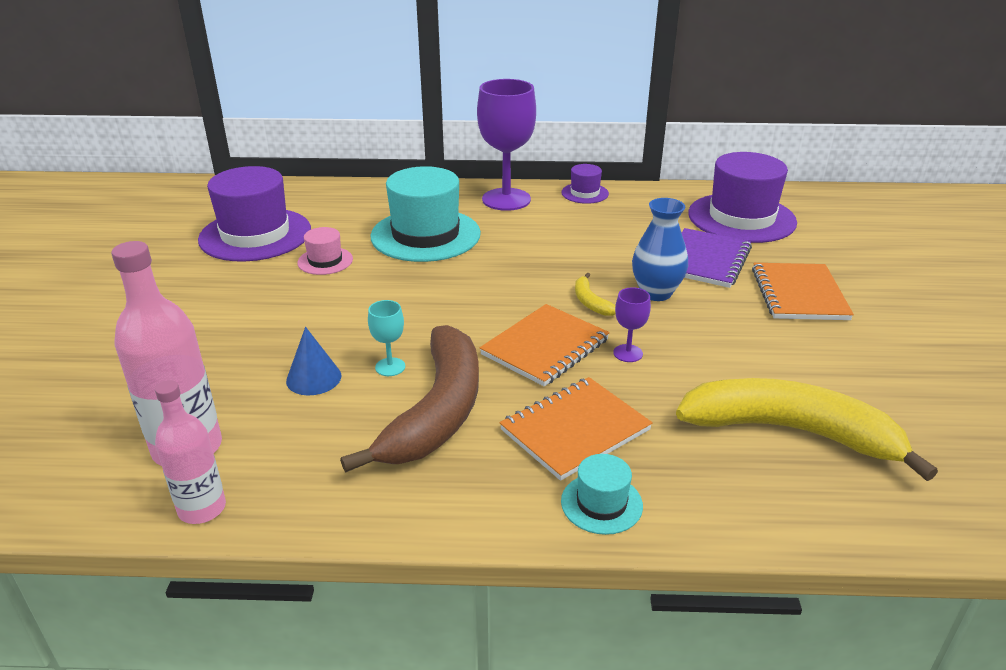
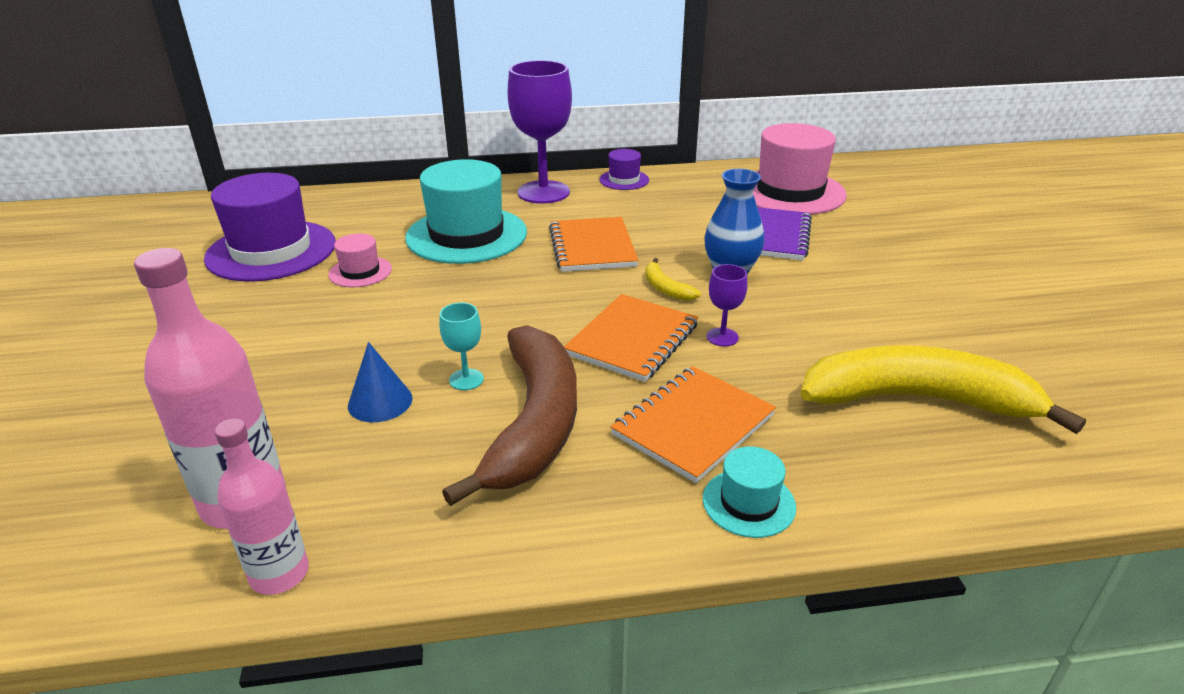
camera: 10 degrees left, 0 degrees up
(741, 218) = (790, 192): purple hat -> pink hat
(798, 294) = (873, 260): orange notebook -> orange notebook (592, 247)

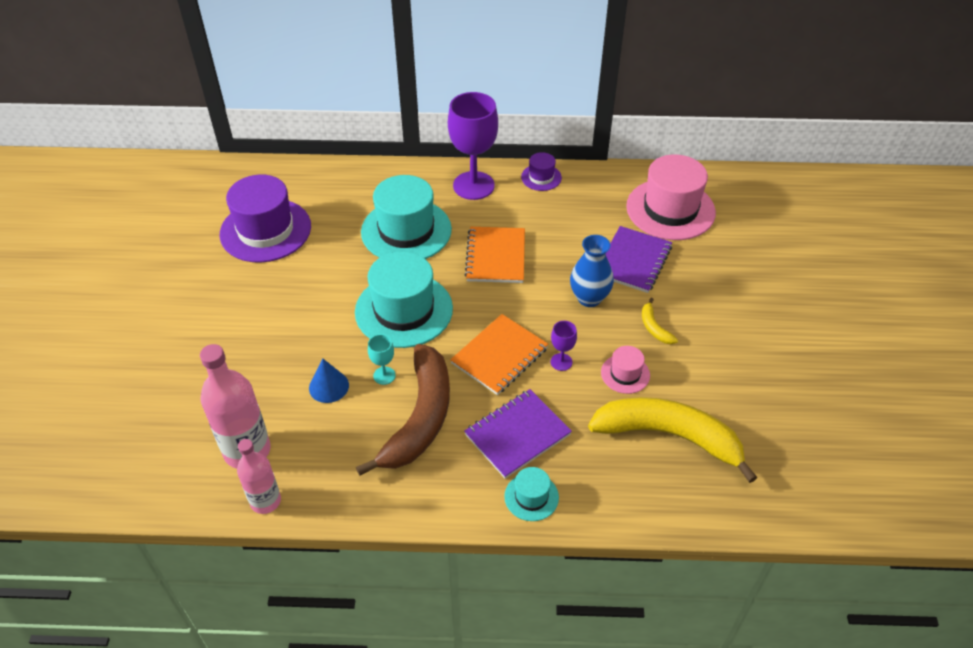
camera: 10 degrees right, 15 degrees up
(360, 272) = (326, 262): pink hat -> pink hat (625, 374)
(480, 307) = (404, 310): none -> turquoise hat
(665, 288) = (537, 308): yellow banana -> yellow banana (654, 327)
(693, 425) = (517, 434): orange notebook -> purple notebook

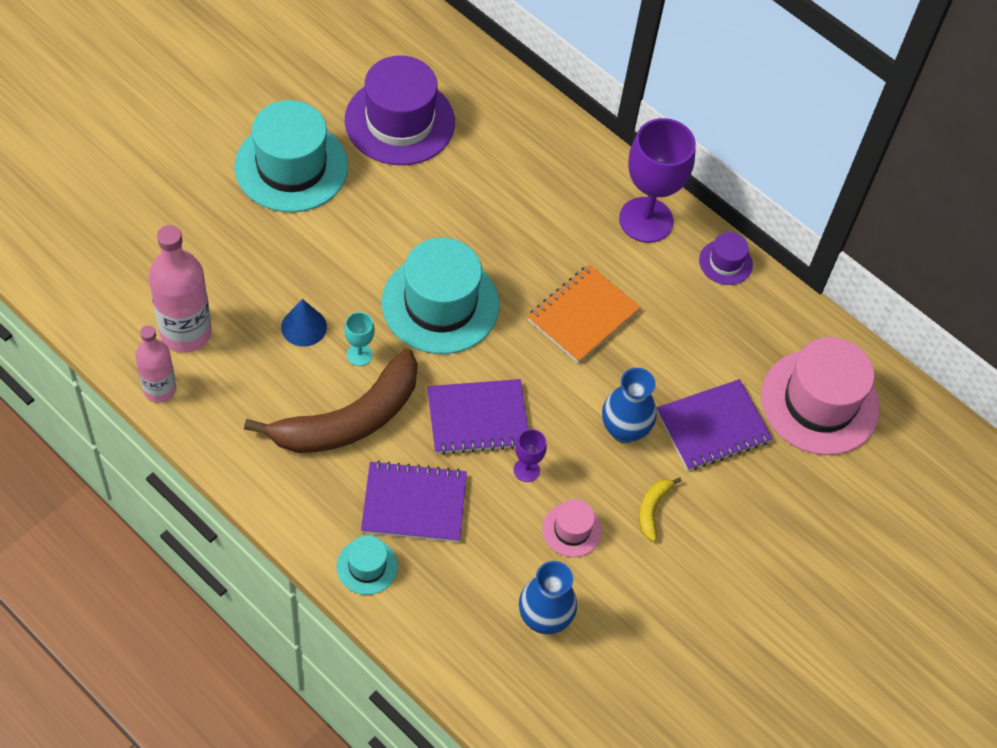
camera: 35 degrees right, 10 degrees up
(406, 231) = (527, 221): turquoise hat -> turquoise hat (291, 166)
(500, 356) = (478, 419): orange notebook -> purple notebook
(669, 436) = (544, 618): yellow banana -> blue vase

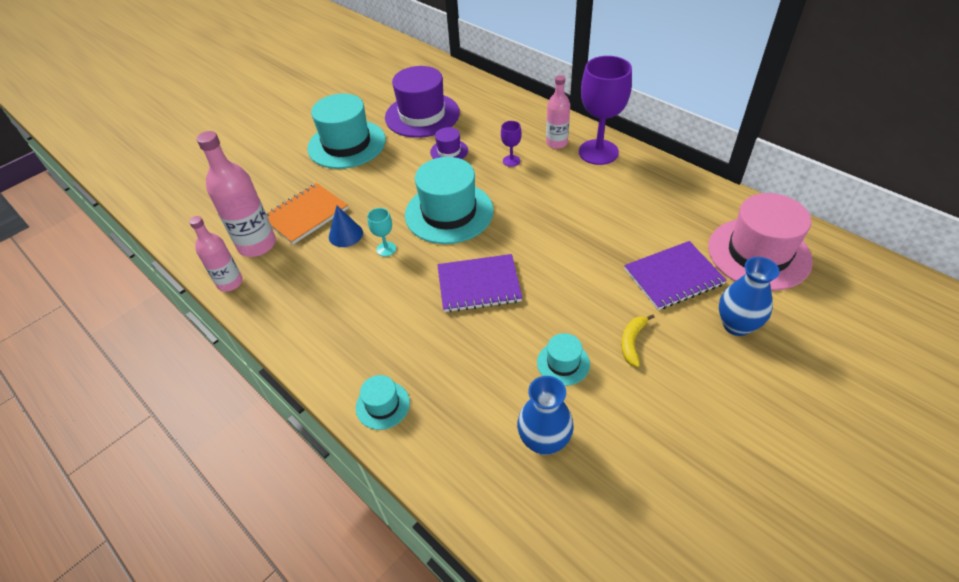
camera: 10 degrees right, 10 degrees down
(349, 419) = (375, 293): brown banana -> none
(414, 503) = (425, 351): purple notebook -> none
(526, 470) = (520, 319): purple goblet -> purple goblet (511, 161)
(572, 530) = (563, 363): pink hat -> turquoise hat
(582, 315) = (557, 211): orange notebook -> orange notebook (306, 215)
(590, 197) = (556, 143): none -> pink bottle
(624, 430) = (599, 284): blue vase -> blue vase (736, 325)
(725, 262) = (662, 171): purple hat -> purple hat (449, 151)

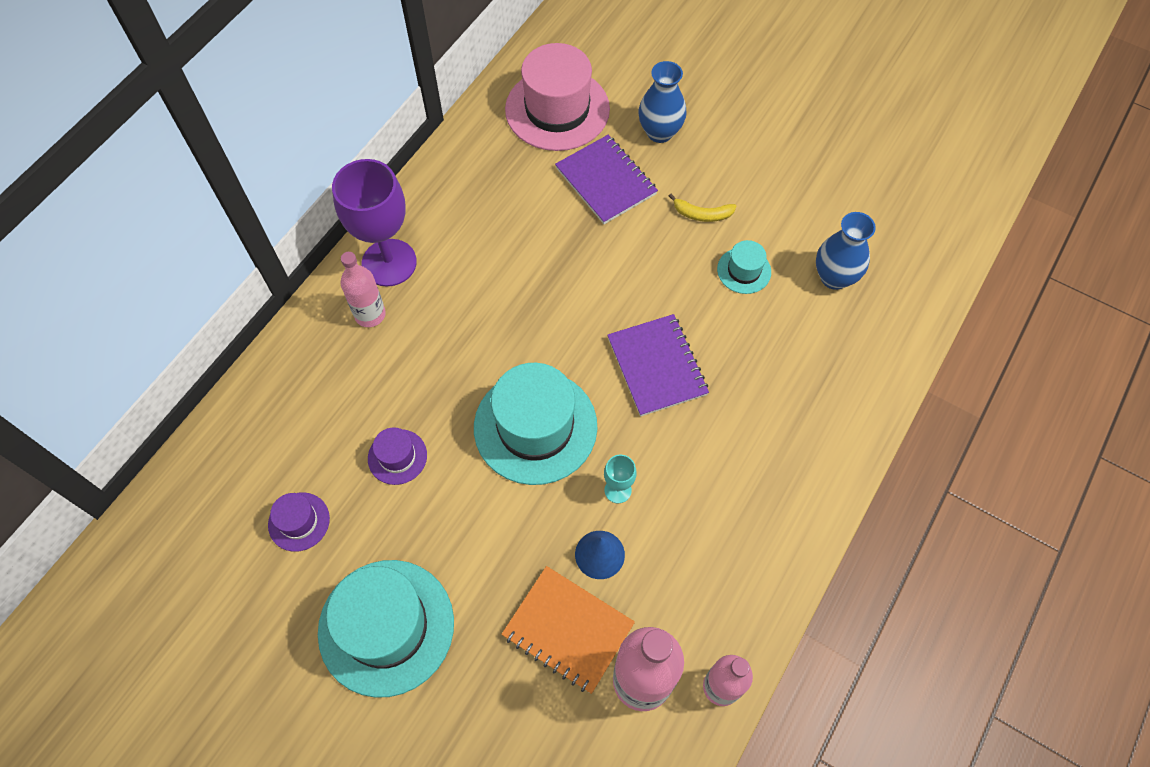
camera: 105 degrees left, 15 degrees up
(382, 405) = (843, 428): turquoise hat -> none
(422, 115) = (299, 521): purple hat -> purple hat, size x0.47
(511, 161) = (415, 367): purple goblet -> none

